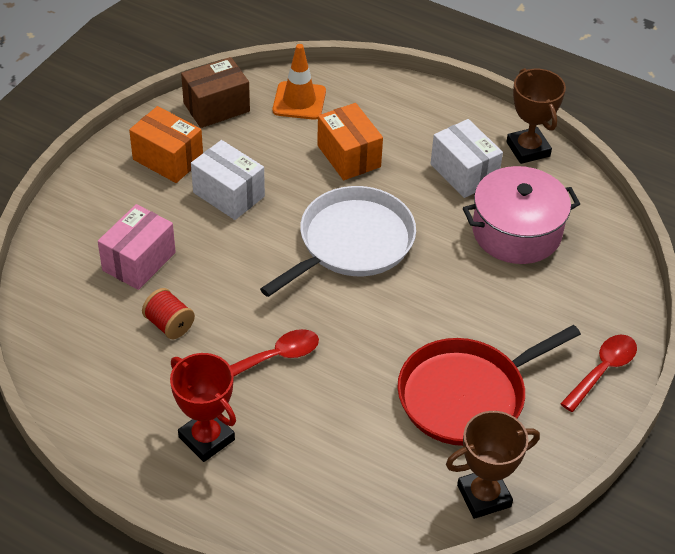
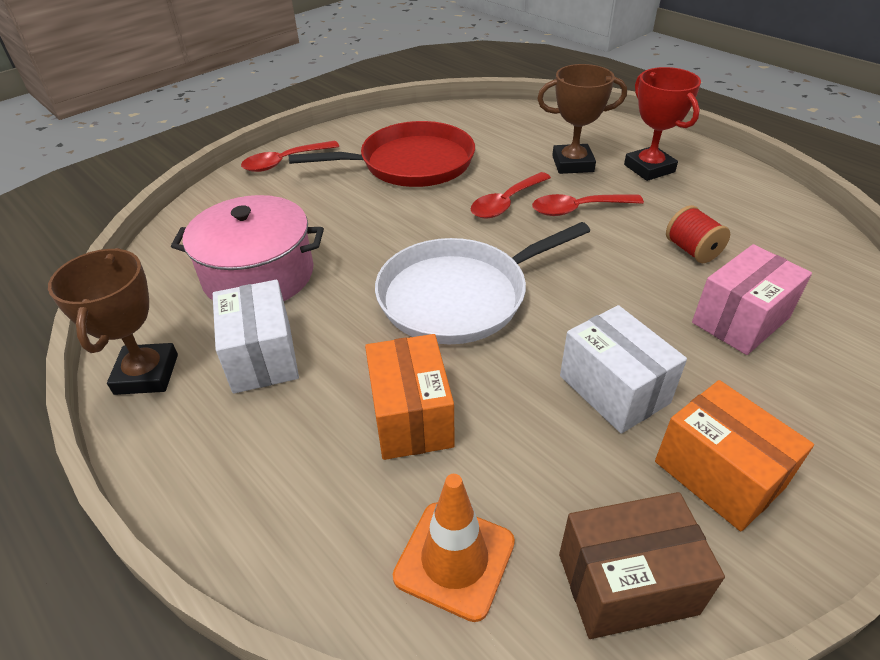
camera: 160 degrees left, 5 degrees down
(346, 353) = (506, 203): none -> red spoon
(484, 496) = (434, 117): brown trophy -> brown trophy (572, 164)

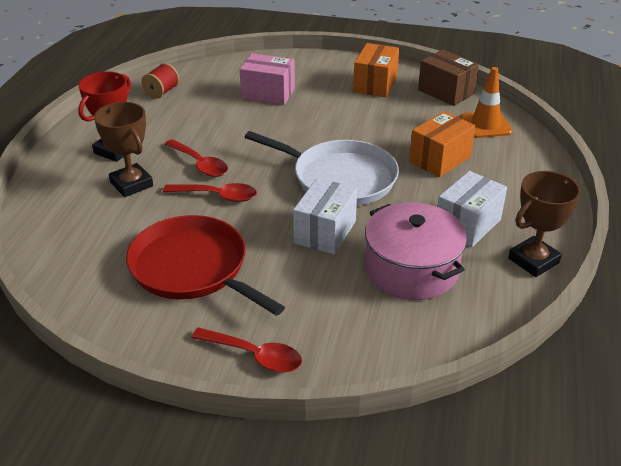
camera: 125 degrees left, 5 degrees down
(613, 389) = (356, 114): white box -> white box (325, 232)
(692, 250) = (214, 116): red spool -> red spool (162, 92)

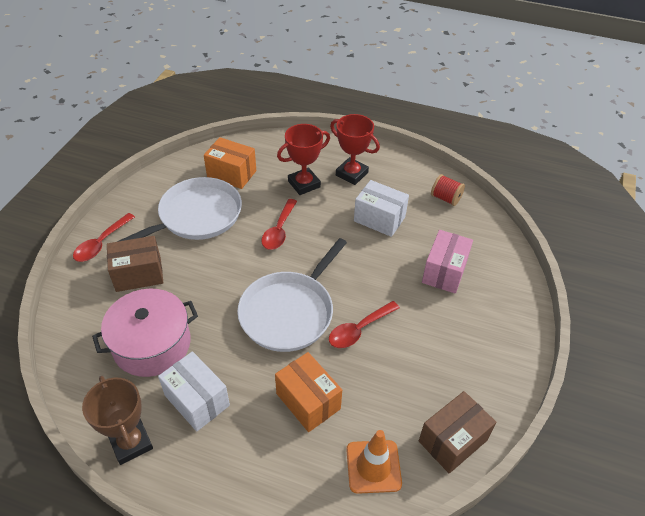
camera: 95 degrees right, 10 degrees up
(131, 184) = (304, 184): brown trophy -> red trophy
(193, 268) = (196, 216): red pan -> white pan
(200, 164) = (325, 221): red spoon -> red spoon (359, 330)
(308, 303) = (138, 274): none -> brown box
(325, 232) = (216, 293): white box -> white box (379, 219)
(375, 84) = (468, 368): orange box -> orange box (231, 174)

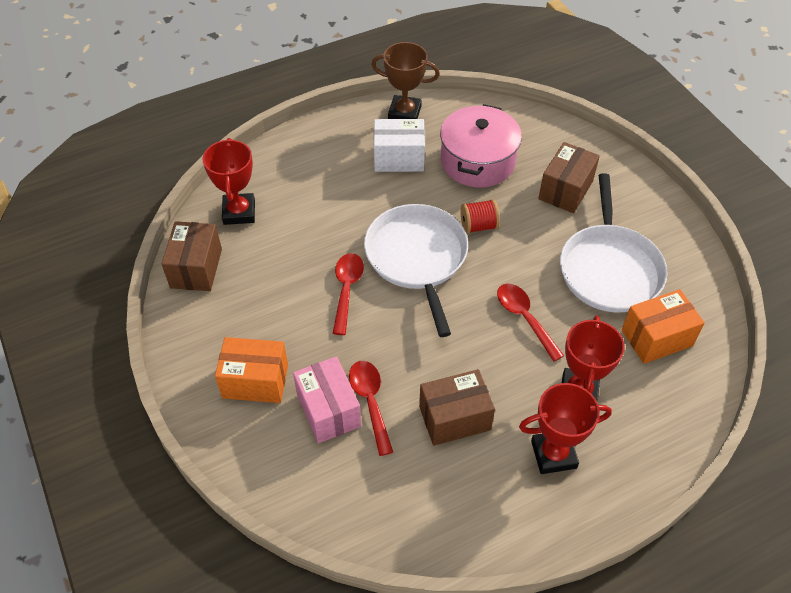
camera: 135 degrees right, 5 degrees up
(101, 243) = (631, 186): red spoon -> red spoon (370, 402)
(308, 401) = (326, 213): orange box -> orange box (255, 381)
(373, 466) = (239, 212): orange traffic cone -> red trophy
(379, 219) = (454, 418): white box -> brown box
(445, 198) = (418, 518): red spool -> red spool (478, 226)

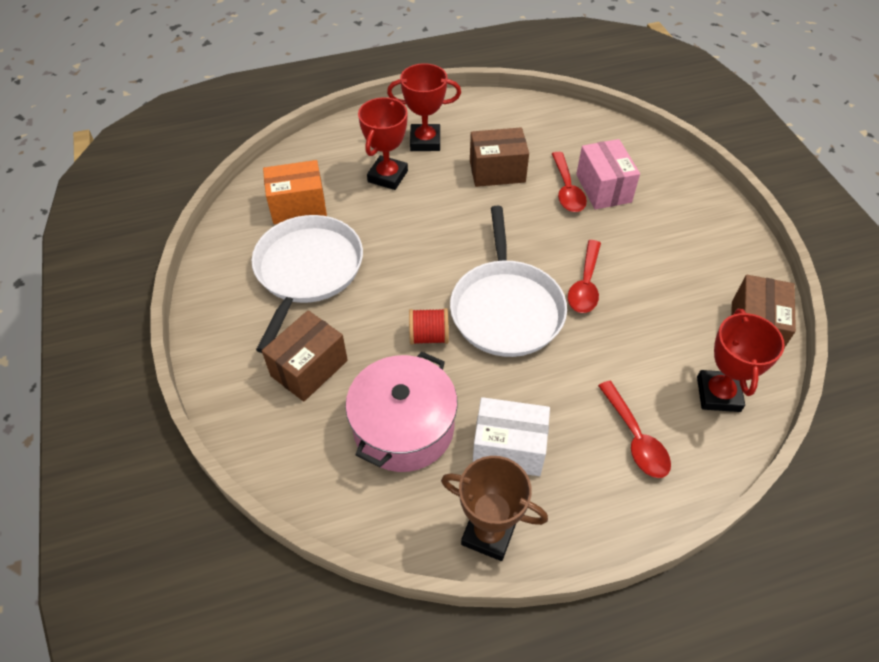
camera: 170 degrees left, 0 degrees up
(255, 381) = (670, 216): orange box -> none
(524, 318) = (412, 236): red spoon -> red spoon (635, 438)

